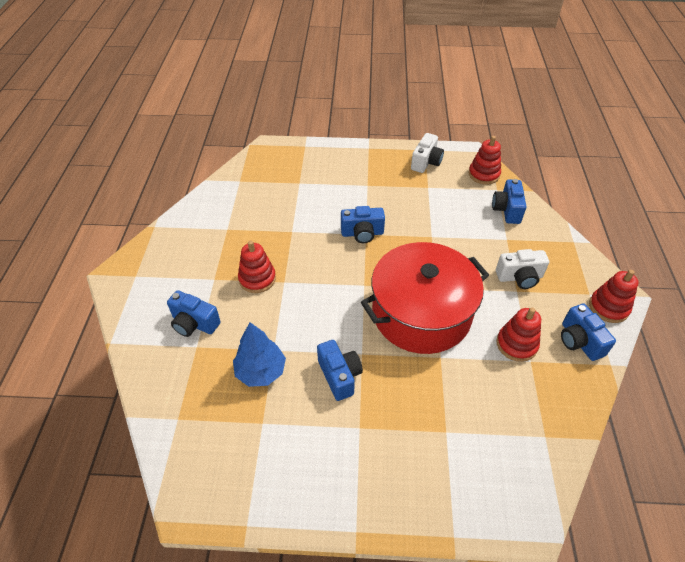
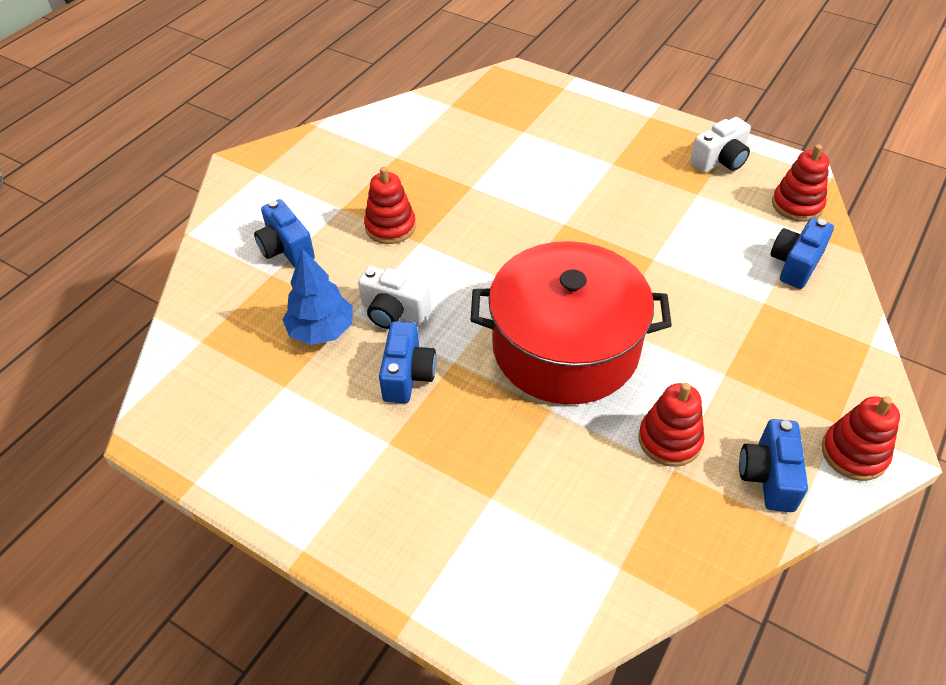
camera: 30 degrees right, 0 degrees up
(362, 233) = (560, 221): blue camera -> none
(519, 277) = (743, 359): white camera -> white camera (394, 312)

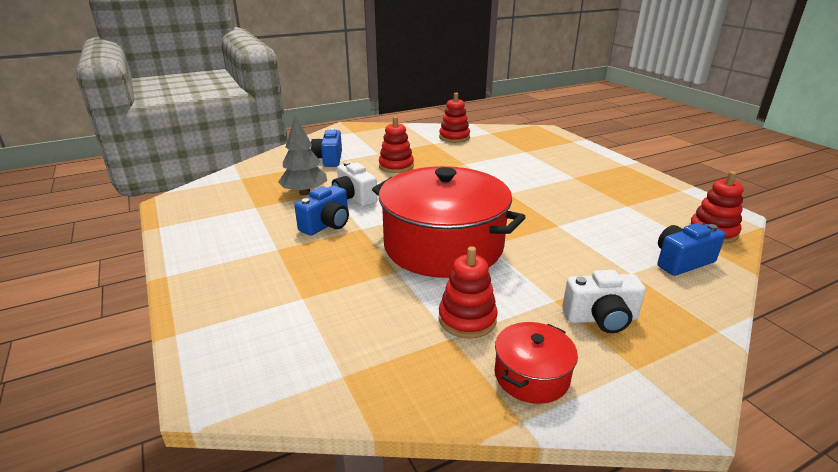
camera: 30 degrees right, 20 degrees down
(321, 331) = (304, 193): blue tree -> grey tree
(720, 161) = (662, 195): white camera -> white camera (601, 318)
(768, 476) = (531, 376): blue camera -> red pot
(854, 453) = (635, 396): red stacking toy -> red stacking toy (454, 137)

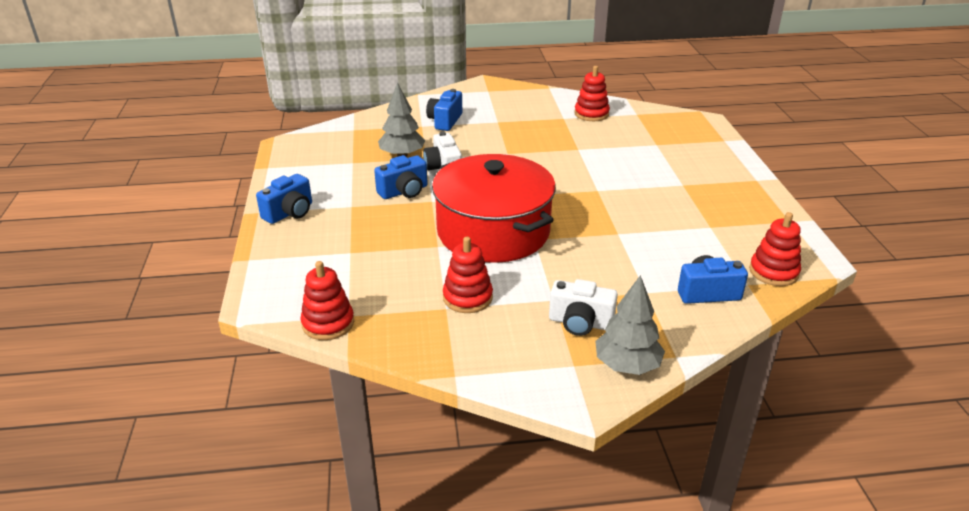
camera: 20 degrees right, 5 degrees up
(207, 269) = (290, 213): none -> blue camera
(396, 166) = (505, 140): red stacking toy -> red stacking toy (328, 323)
(531, 376) = (486, 349): red pot -> none
(686, 353) = (627, 365): none -> grey tree

